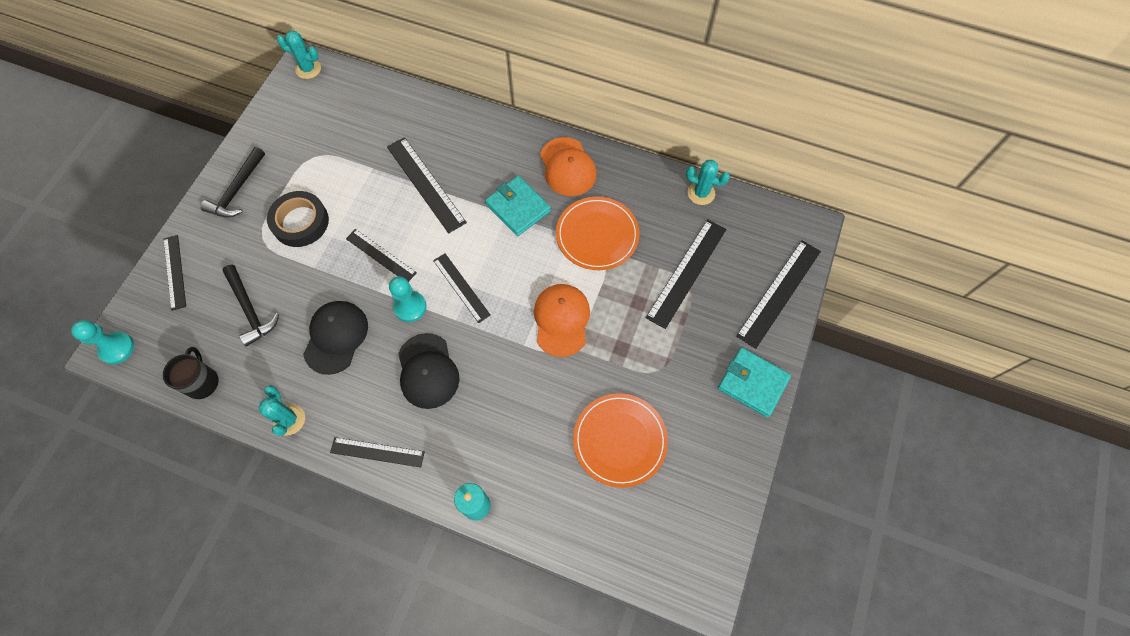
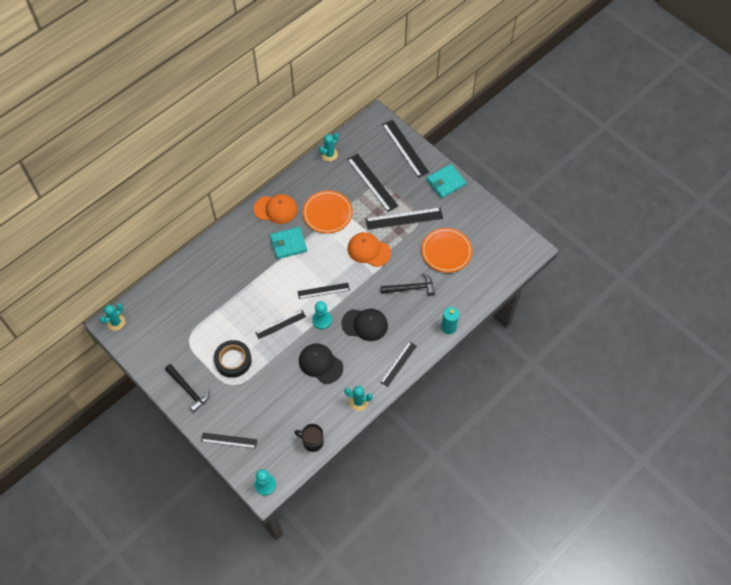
camera: 65 degrees left, 5 degrees down
(250, 309) = (278, 404): black hammer -> black hammer (411, 288)
(425, 184) = (245, 285): black ruler -> black ruler (404, 218)

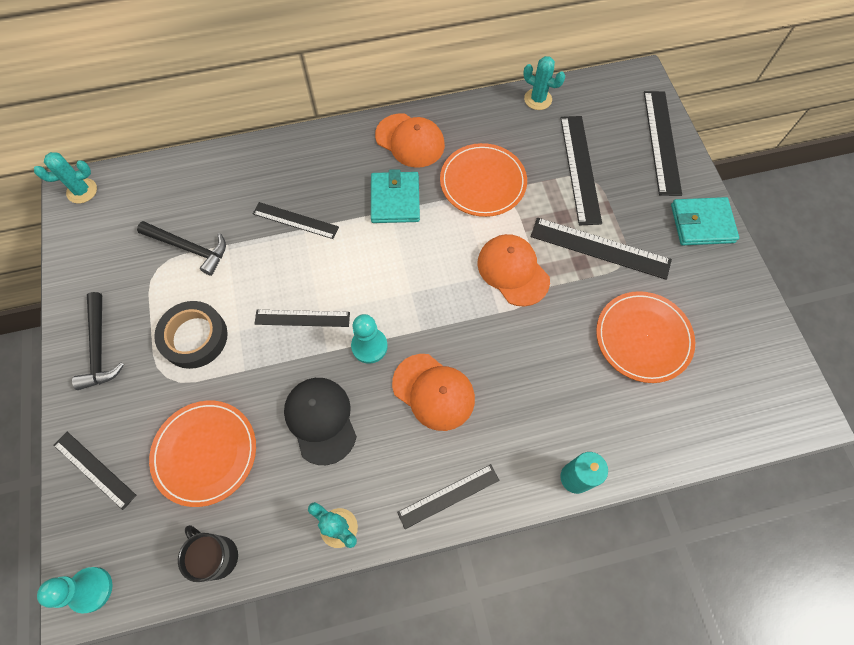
camera: 30 degrees right, 5 degrees up
(276, 406) = (205, 453): none -> orange plate
(288, 244) = (395, 199): turquoise wallet -> turquoise wallet turned 75 degrees clockwise
(323, 290) = (402, 299): black ruler -> black ruler (295, 220)
(329, 154) = (538, 99): turquoise cactus -> turquoise cactus turned 45 degrees clockwise
(365, 324) = (433, 392): black cap -> orange cap
(411, 288) = (547, 370): black hammer -> black hammer (189, 248)

